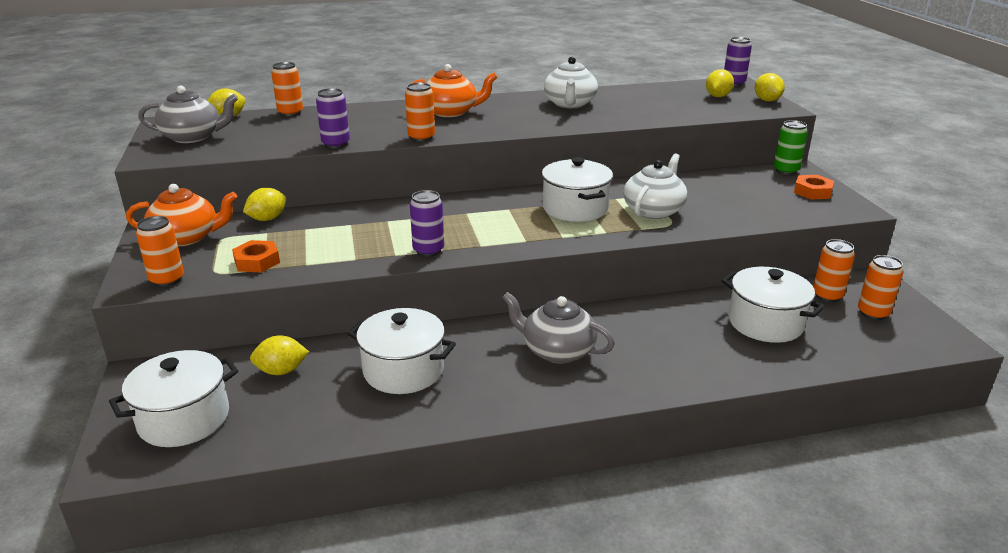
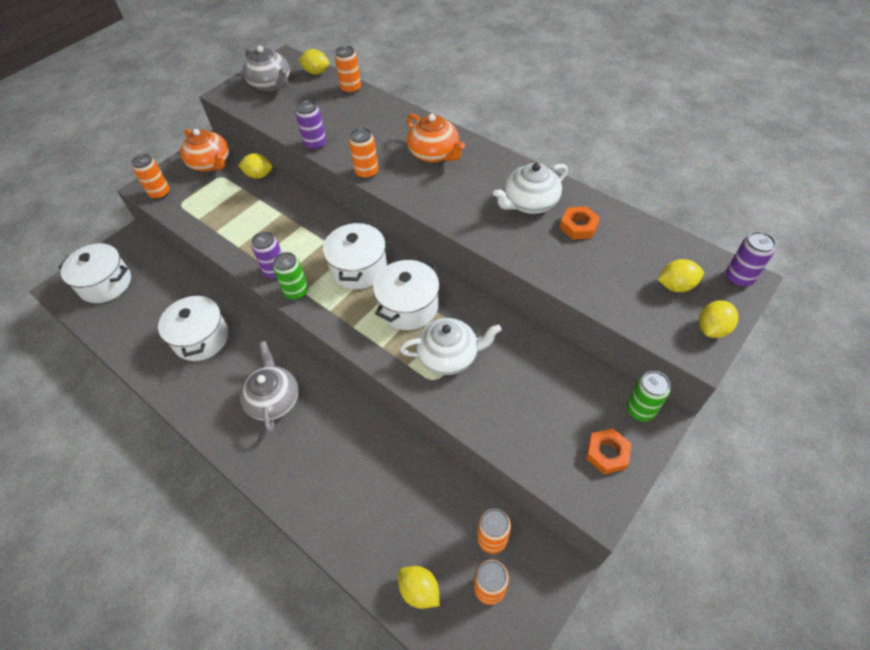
camera: 55 degrees right, 25 degrees up
(257, 261) = (204, 210): orange nut -> orange nut (578, 226)
(281, 371) = (167, 288): yellow lemon -> yellow lemon (419, 590)
(475, 249) = (296, 292): none -> green can
(765, 323) = (406, 510): white pot -> white pot (359, 268)

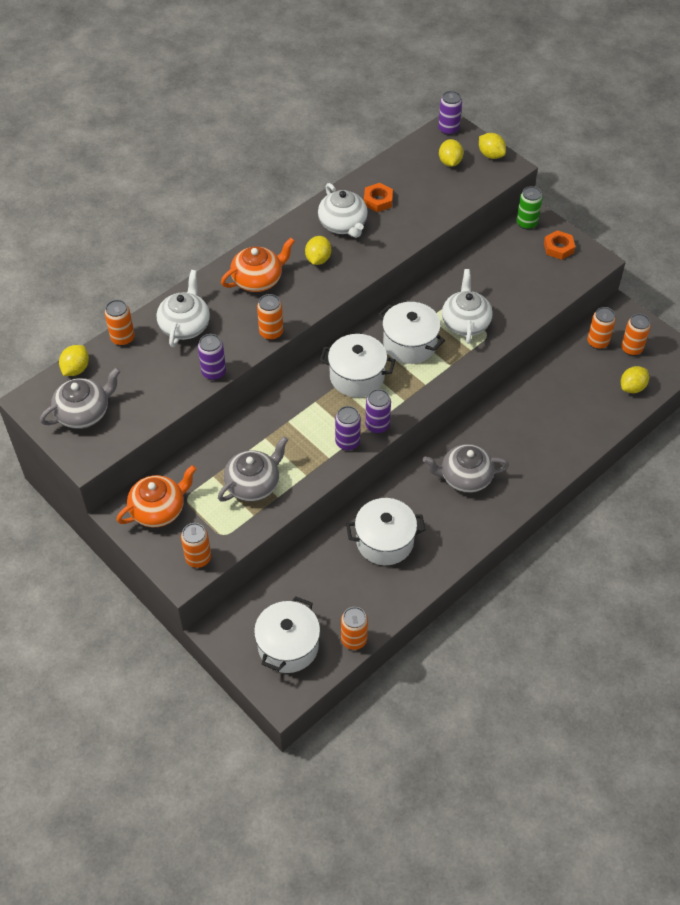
camera: 85 degrees left, 0 degrees up
(101, 328) = (354, 640): none -> orange can
(231, 214) = (253, 484): none -> grey teapot
(259, 175) = (195, 460): yellow lemon -> yellow lemon (318, 259)
(296, 292) = (377, 425): green can -> purple can
(369, 119) = (185, 325): none -> white teapot

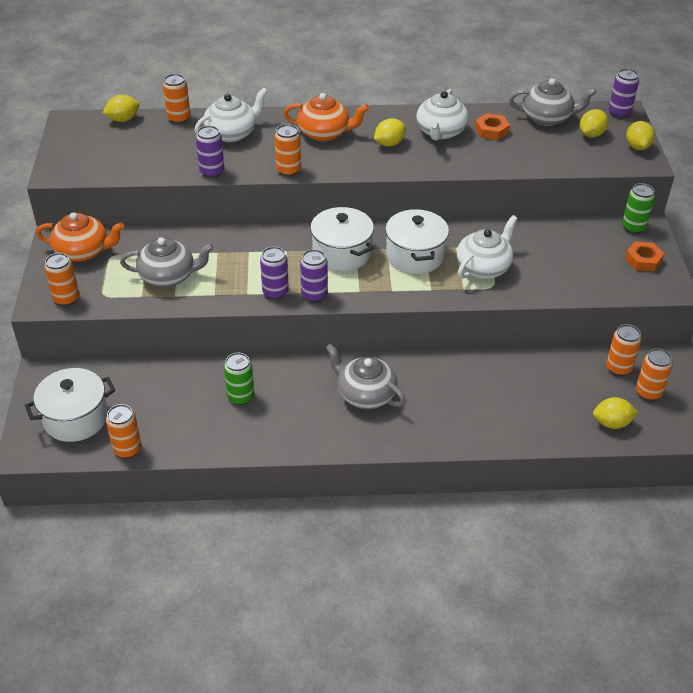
camera: 40 degrees right, 10 degrees down
(84, 413) = (91, 147): grey teapot -> grey teapot (547, 118)
(384, 541) = (241, 397): white pot -> green can

